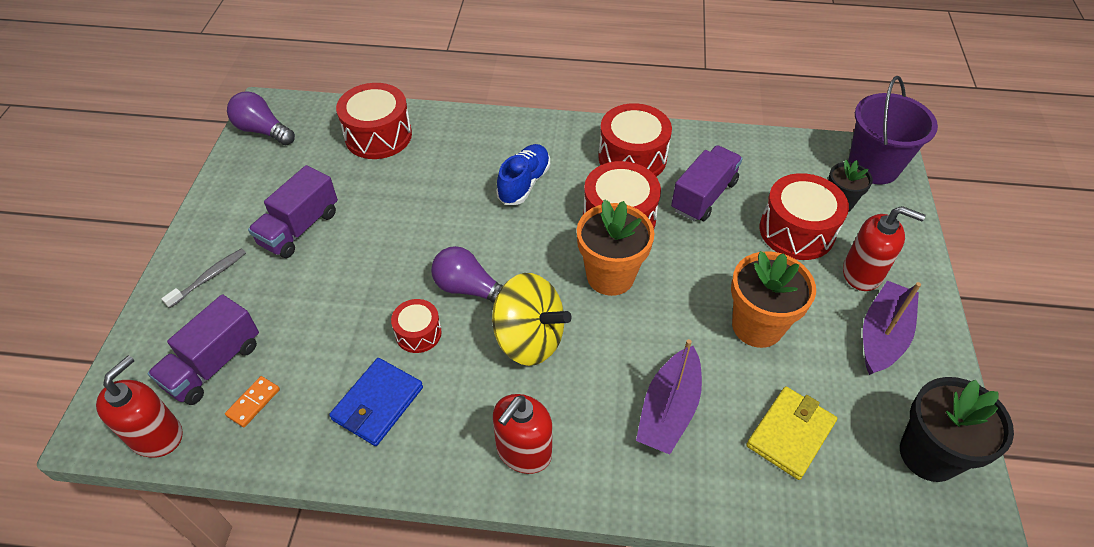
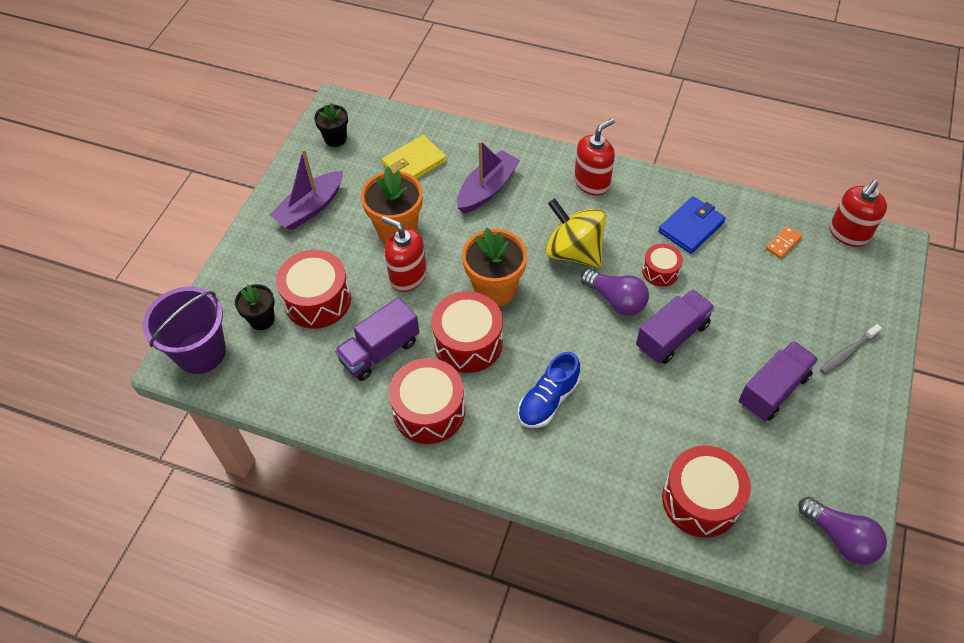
camera: 165 degrees left, 5 degrees up
(214, 364) = (821, 276): purple truck -> purple truck (672, 336)
(862, 273) = (290, 254): red soap dispenser -> red soap dispenser (408, 276)
(928, 455) = (335, 139): black flower pot -> black flower pot, size x0.60

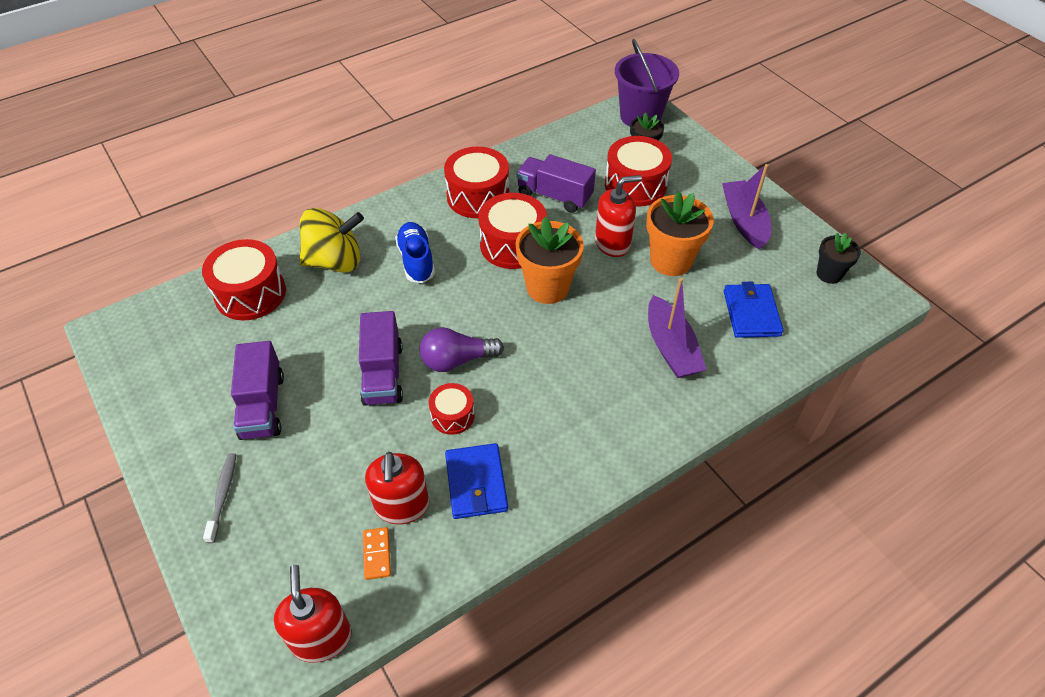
camera: 125 degrees right, 5 degrees down
(380, 351) = (554, 196): purple truck -> purple truck turned 60 degrees counterclockwise
(414, 163) = (751, 313): yellow wallet -> blue wallet
(574, 251) = (537, 365): yellow spinning top -> yellow spinning top (335, 261)
(592, 182) = (610, 438): red soap dispenser -> red soap dispenser (402, 506)
(840, 537) = (129, 351): purple light bulb -> none

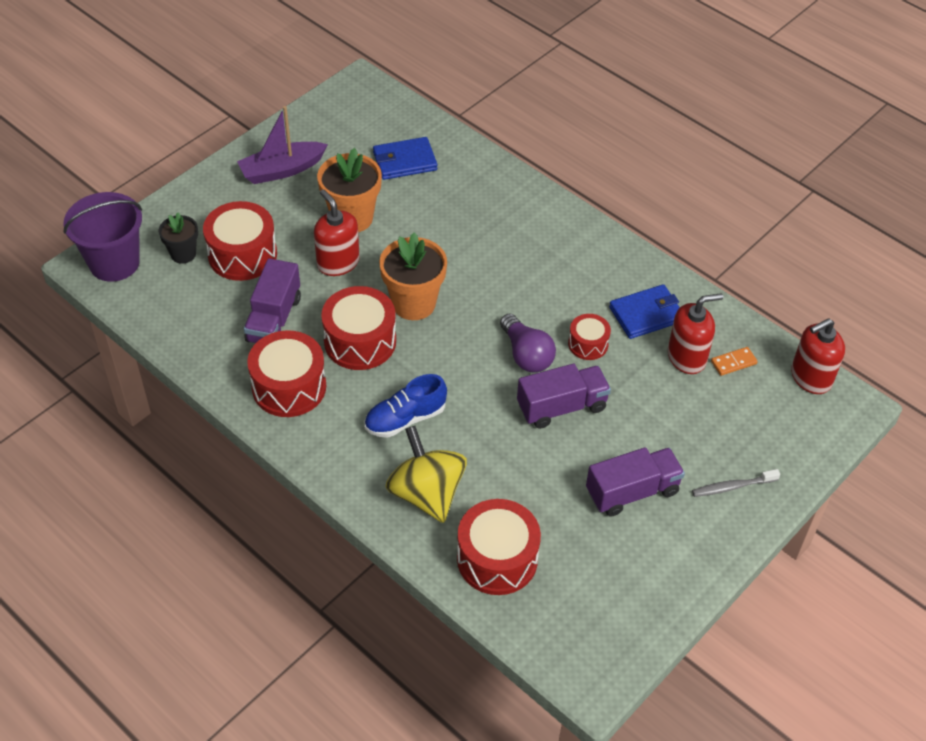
camera: 105 degrees left, 0 degrees up
(671, 347) = (461, 209): purple boat -> none
(829, 274) = (342, 114): black flower pot -> none

